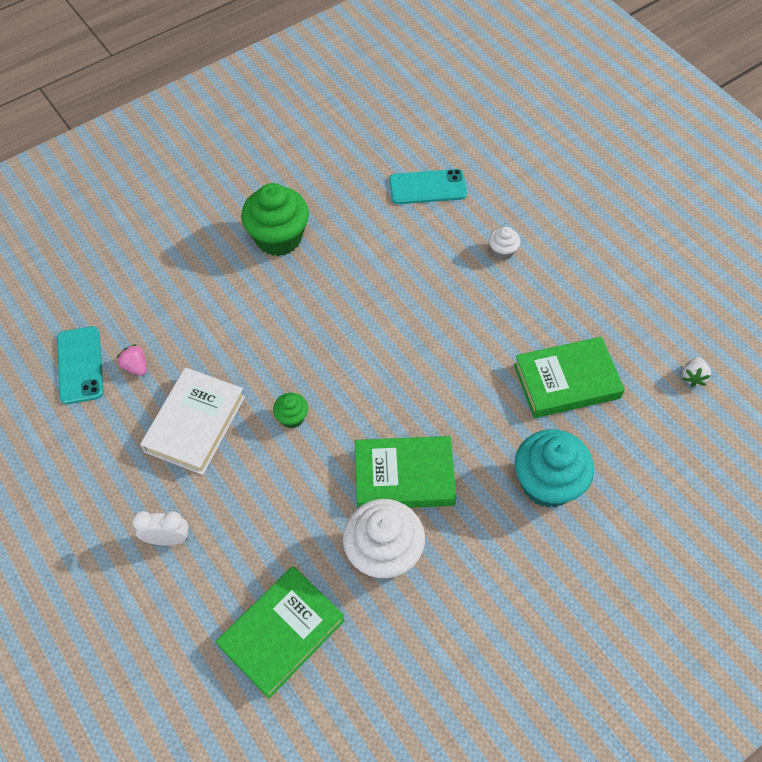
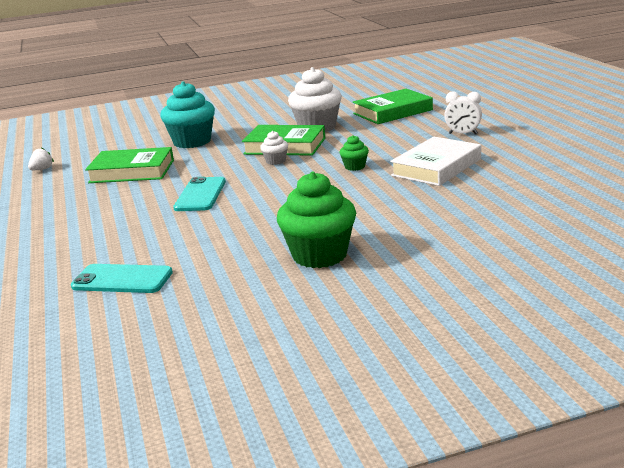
camera: 160 degrees left, 35 degrees down
(80, 365) = (546, 195): turquoise phone -> turquoise phone (200, 195)
(136, 366) = (489, 192): pink strawberry -> none
(502, 251) = (100, 231): white cupcake -> white cupcake (275, 161)

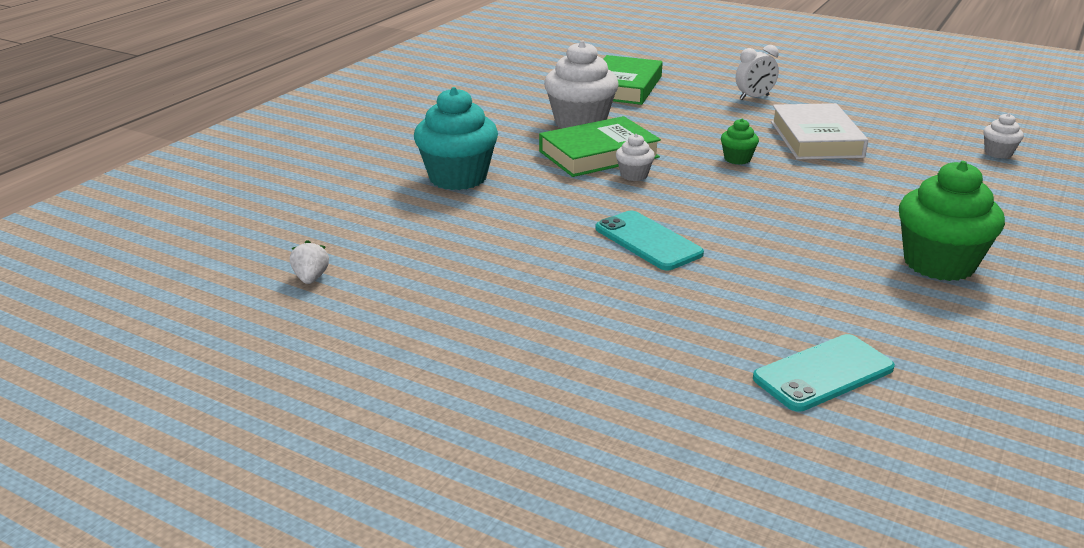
camera: 45 degrees left, 5 degrees up
(132, 171) = (473, 239): green book -> none
(552, 208) = (998, 153): none -> white cupcake

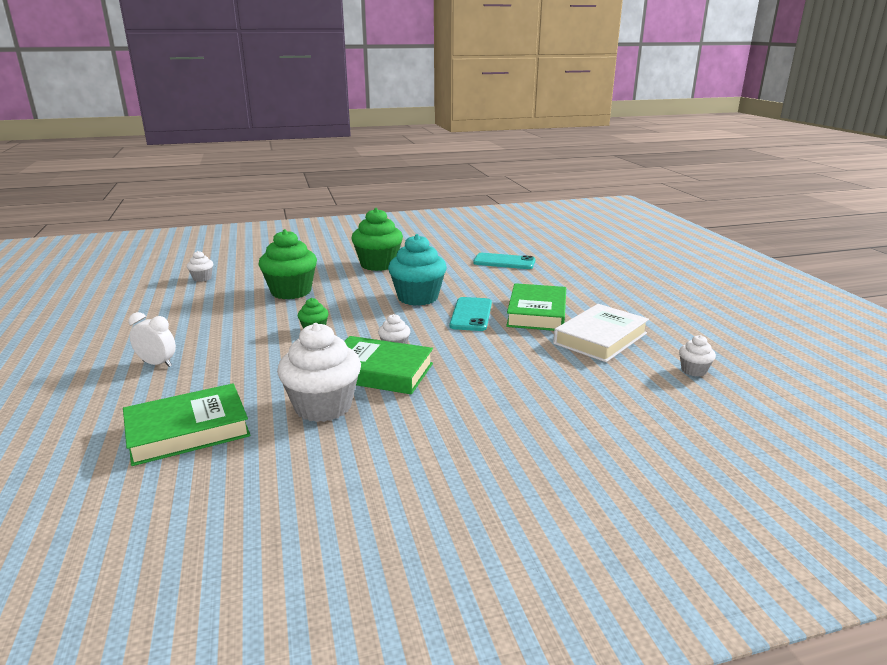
camera: 135 degrees left, 5 degrees down
(311, 278) = (693, 370): white strawberry -> white cupcake
(458, 178) = (510, 400): turquoise cupcake -> turquoise cupcake (418, 298)
(583, 280) = (537, 313): none -> green book
(816, 139) = (239, 320): white book -> white book (600, 338)
(879, 180) = (291, 292): none -> green cupcake

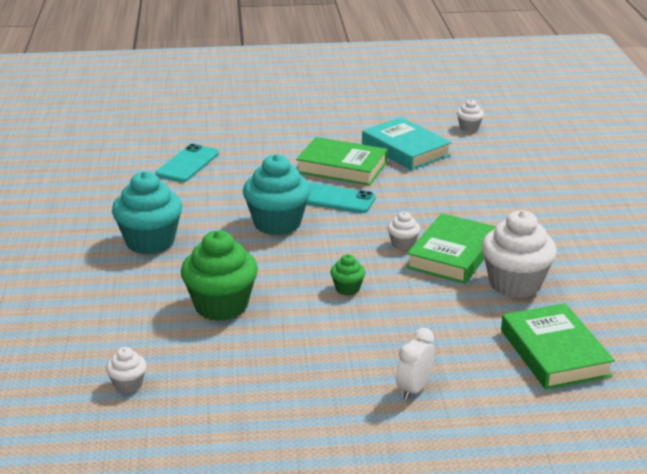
camera: 80 degrees left, 5 degrees up
(378, 264) = (150, 242): green cupcake -> turquoise cupcake
(600, 338) = (405, 149): white book -> turquoise book

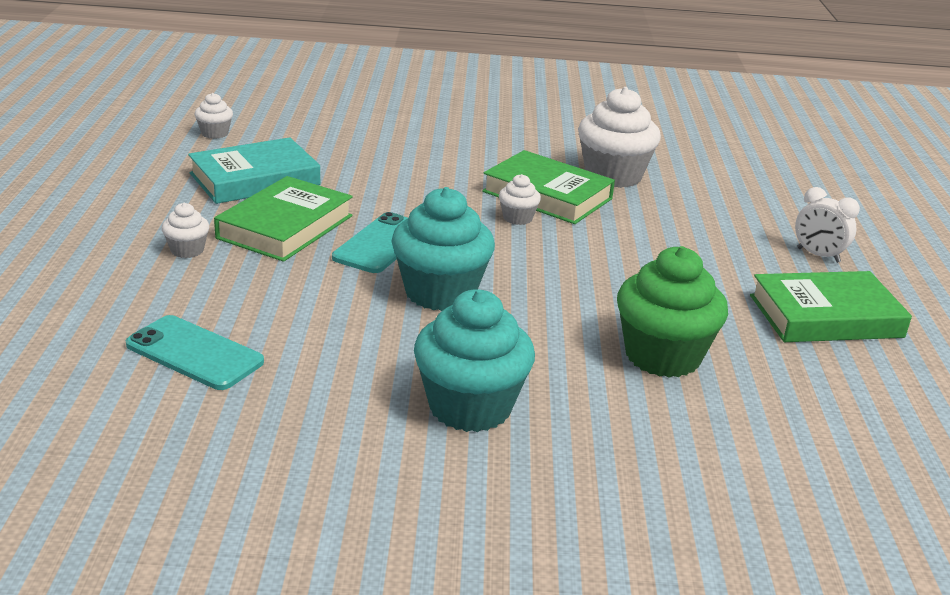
camera: 85 degrees left, 0 degrees up
(128, 385) = (864, 444): white cupcake -> white cupcake (187, 250)
(347, 288) = (620, 265): green cupcake -> none
(554, 353) = (739, 181): green book -> green book (825, 316)

